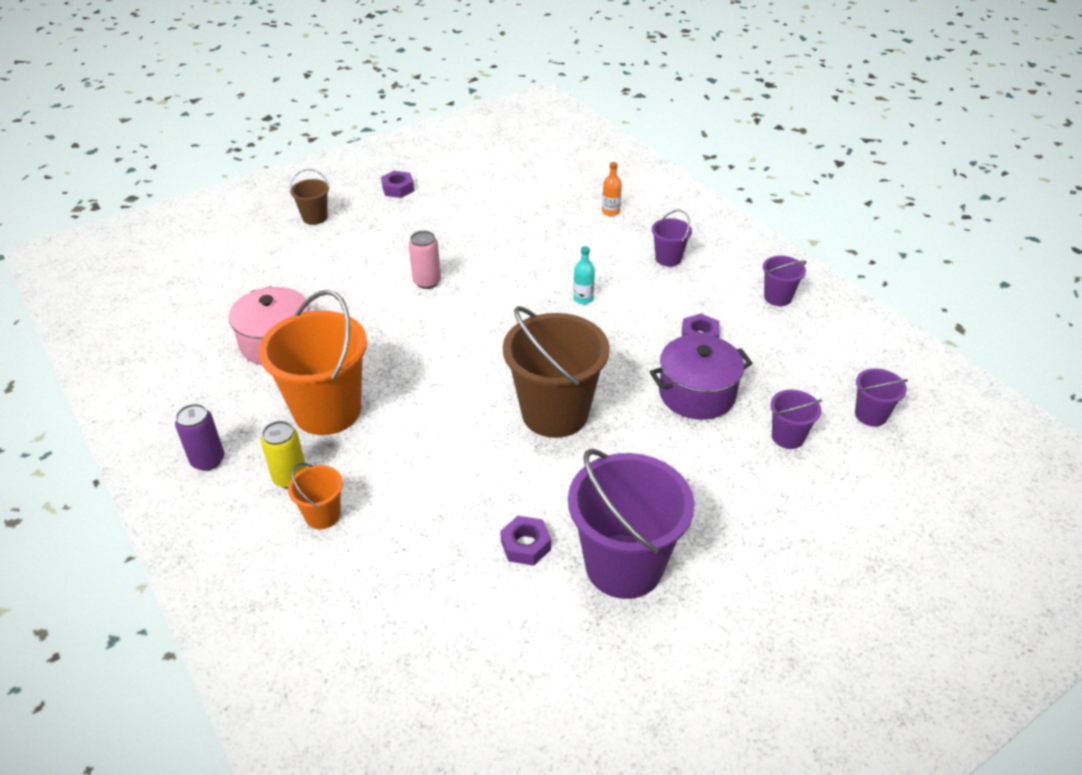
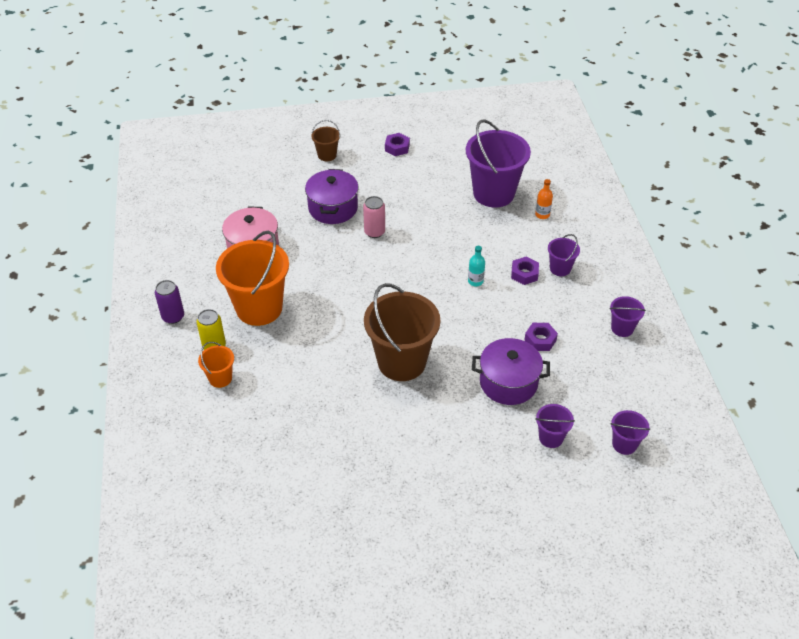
camera: 25 degrees right, 5 degrees up
(357, 270) = (333, 208): none -> purple pot
(525, 545) = (329, 444): purple nut -> purple nut (524, 274)
(624, 566) = (381, 482): purple bucket -> purple bucket (493, 193)

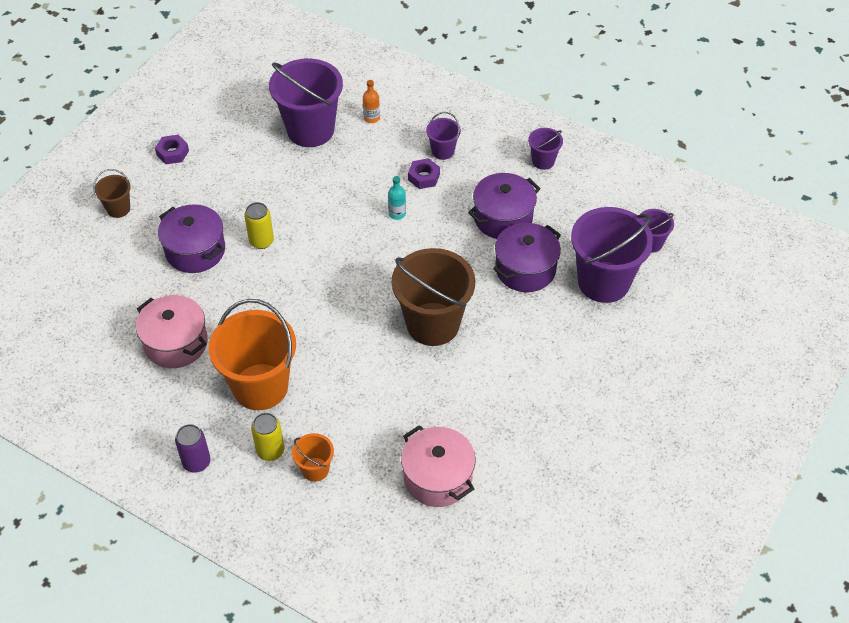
camera: 50 degrees left, 5 degrees up
(274, 449) = (437, 477): none -> pink pot
(374, 232) = (261, 241): pink can -> yellow can
(540, 340) = (503, 218): purple nut -> purple pot
(551, 438) = (603, 282): purple bucket -> purple bucket, size x2.12

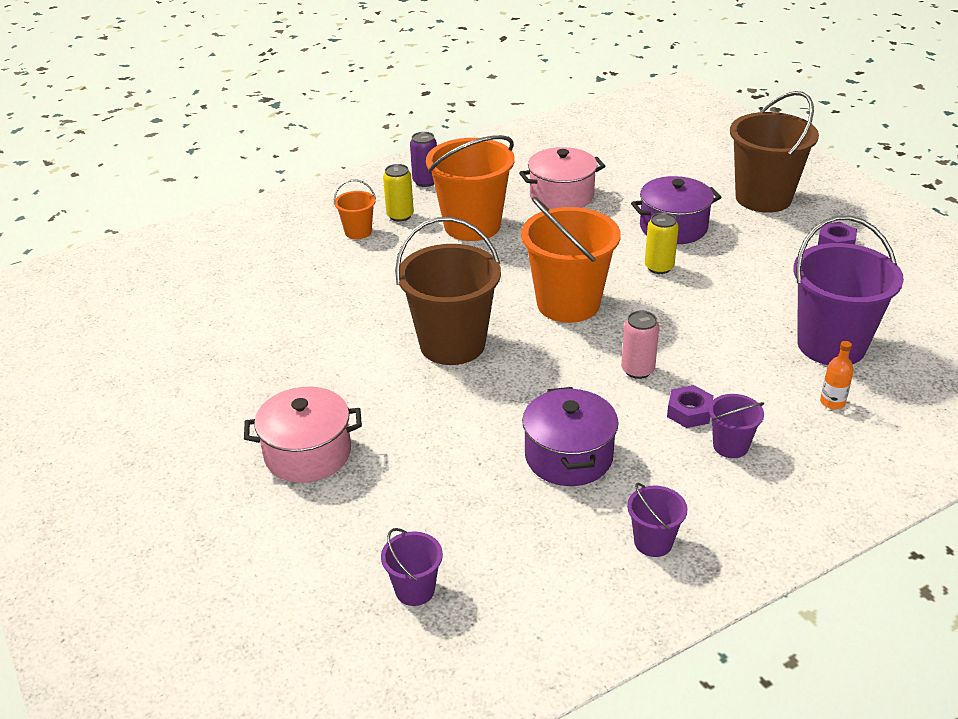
camera: 120 degrees right, 15 degrees down
(118, 209) = (763, 198): brown bucket -> brown bucket, size x2.12
(342, 277) = (568, 304): none -> orange bucket
(397, 214) = (637, 370): turquoise bottle -> pink can
(437, 477) = (278, 291): pink pot -> pink pot (308, 453)
(525, 269) = (469, 443): purple pot -> none
(603, 282) = (391, 506): purple bucket -> none

